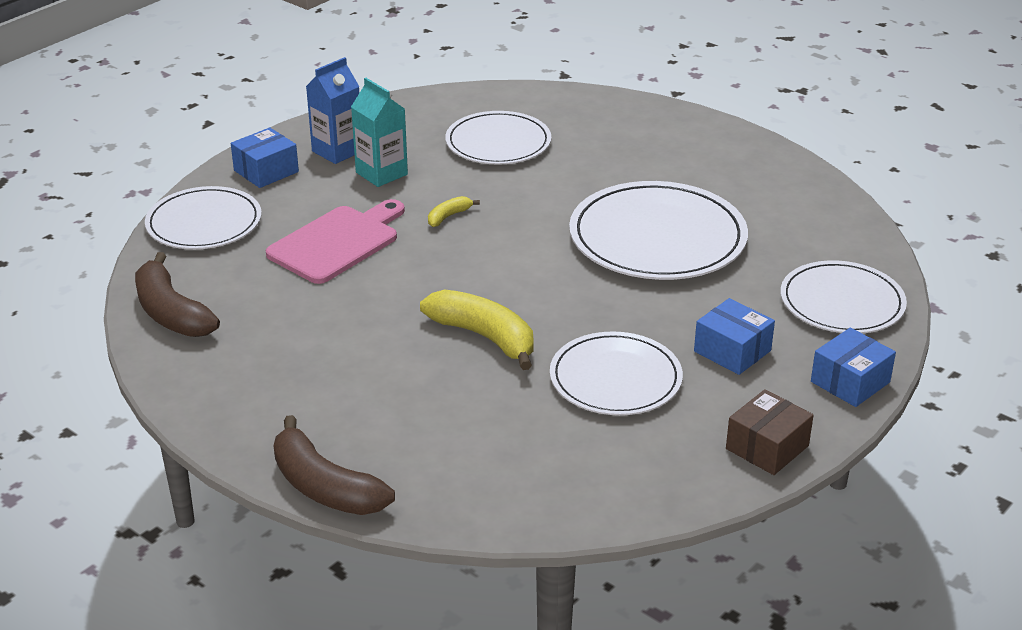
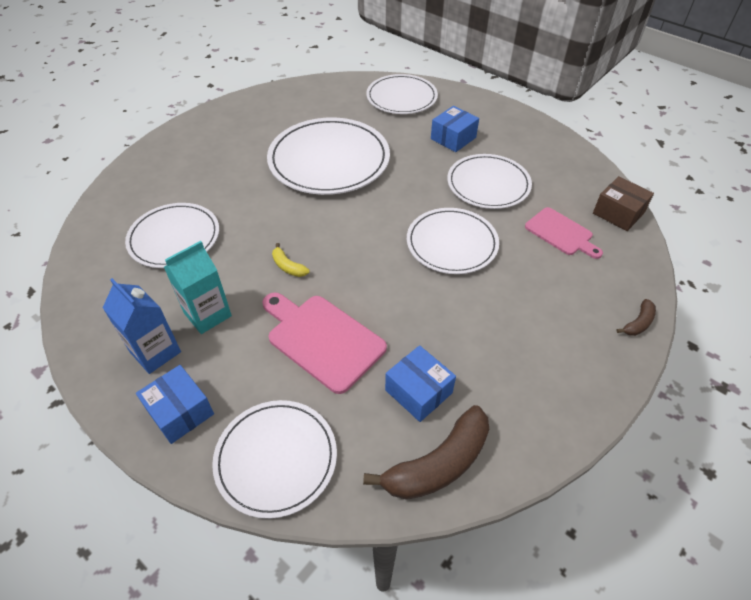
camera: 90 degrees left, 15 degrees up
(324, 487) = (638, 323): brown banana -> brown banana, size x0.48
(485, 337) = (452, 243): yellow banana -> white plate
(504, 440) = (561, 233): none -> pink cutting board
(767, 447) = (538, 133): brown box -> brown box (618, 213)
(850, 382) = (475, 102): blue box -> blue box (418, 391)

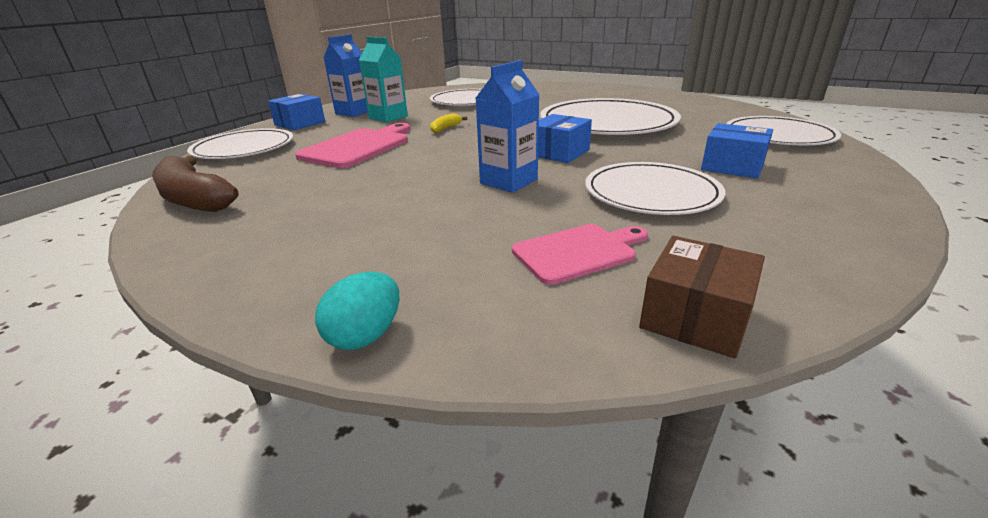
camera: 80 degrees right, 20 degrees down
(418, 391) = (285, 184): blue box -> blue box (559, 153)
(452, 243) = (508, 181): white plate -> blue carton
(561, 233) = (578, 252): pink cutting board -> pink cutting board turned 150 degrees counterclockwise
(638, 323) = (365, 335): brown banana -> turquoise egg

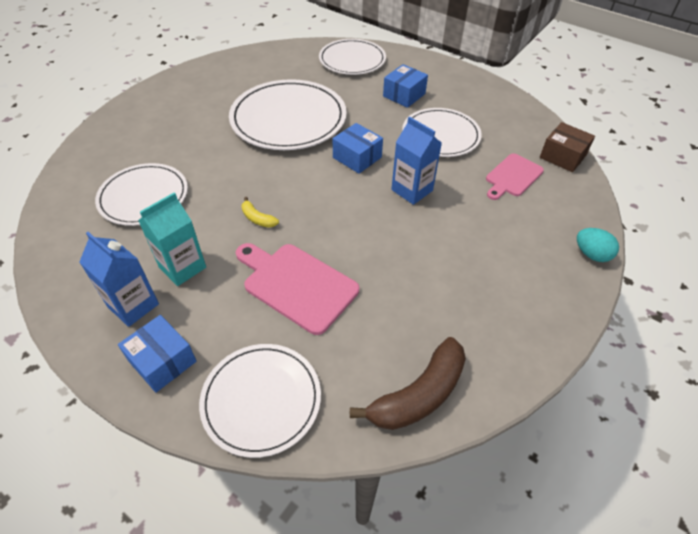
camera: 85 degrees left, 20 degrees up
(578, 252) = (512, 176): pink cutting board -> pink cutting board turned 120 degrees counterclockwise

